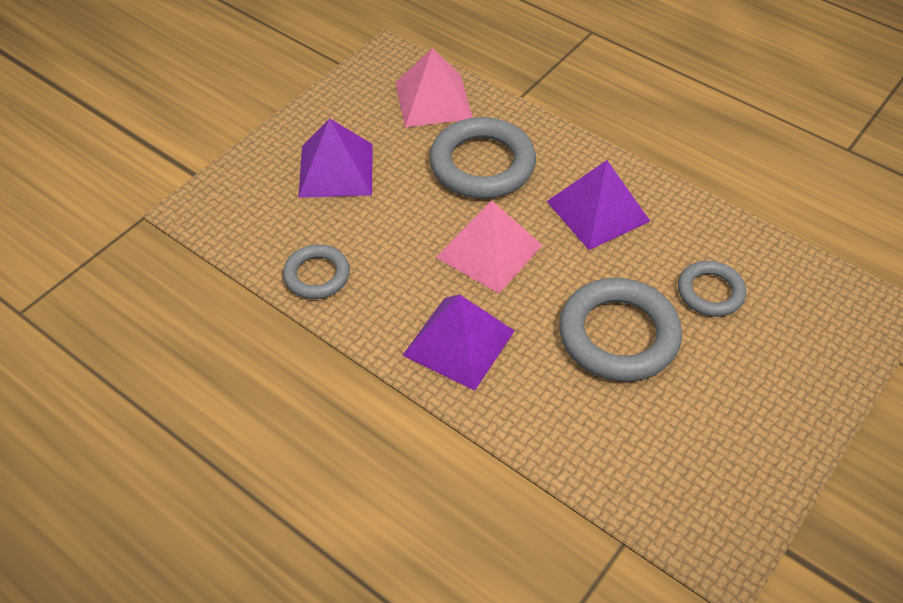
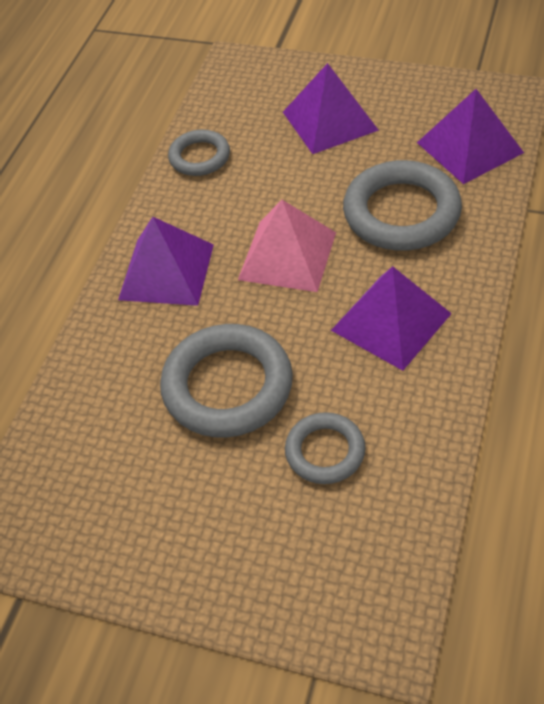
camera: 75 degrees right, 0 degrees up
(433, 100) = (469, 147): pink pyramid -> purple pyramid

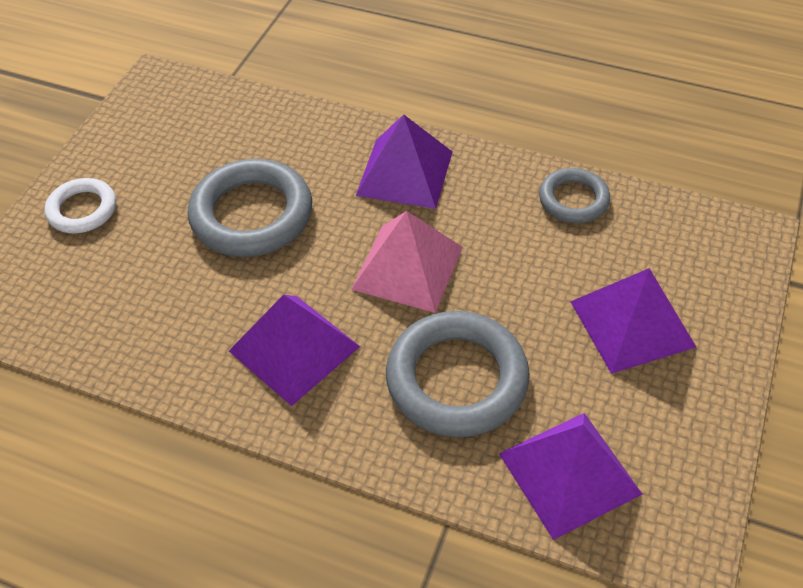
camera: 90 degrees right, 0 degrees up
(227, 557) = (82, 210): none -> white ring
(325, 451) = (157, 280): grey ring -> none

